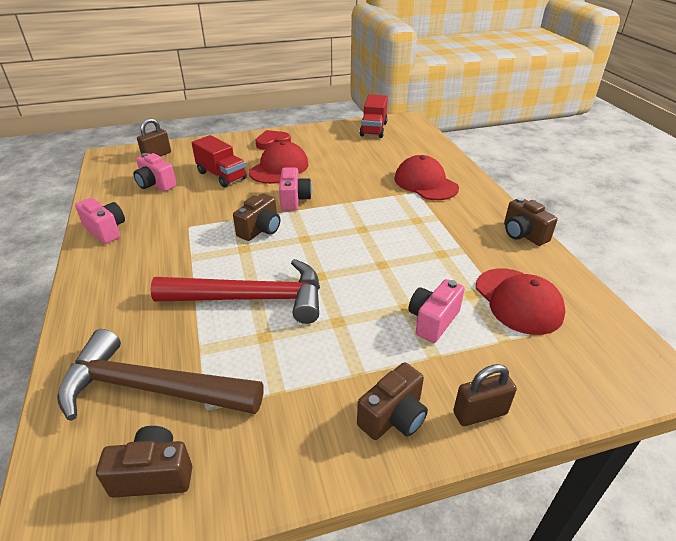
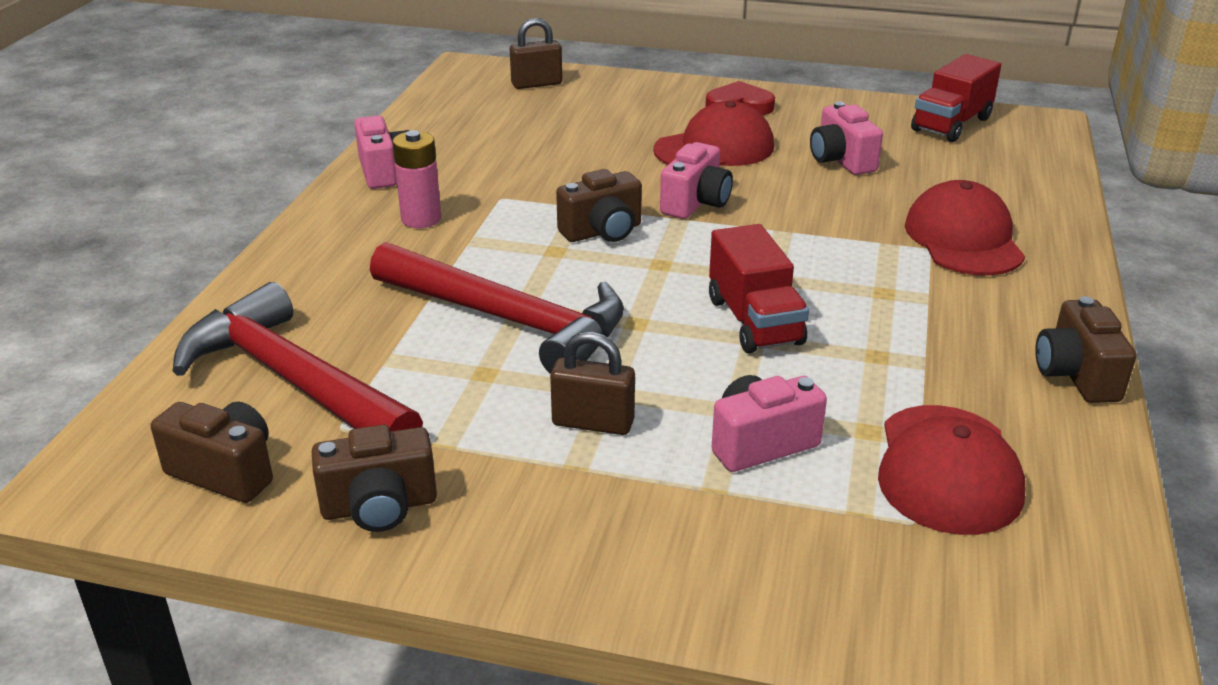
camera: 30 degrees right, 5 degrees down
(150, 388) = (293, 380): brown hammer -> red hammer
(151, 253) = (421, 219): none -> pink battery
(156, 184) = (501, 126): pink camera -> pink camera (841, 160)
(221, 176) = (610, 137): red truck -> red truck (754, 321)
(393, 417) = (575, 537): brown camera -> brown camera (379, 507)
(480, 413) = (712, 586): brown padlock -> brown padlock (593, 423)

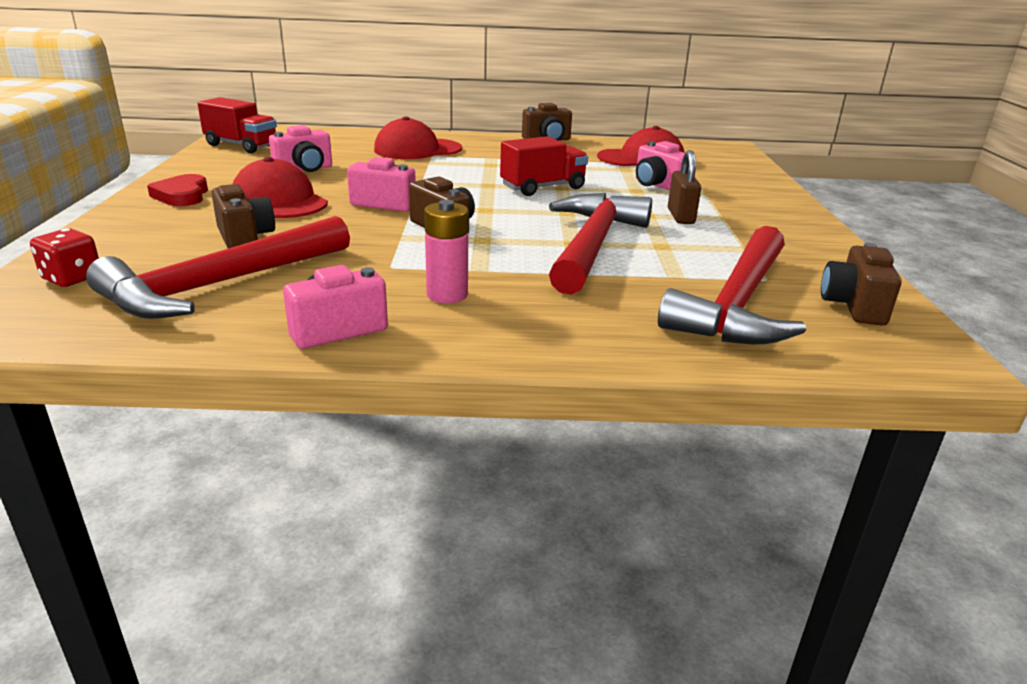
camera: 105 degrees left, 5 degrees down
(379, 507) = (816, 257): brown camera -> brown camera (245, 238)
(497, 131) = (221, 284): none -> red hammer
(536, 84) = (72, 278): brown padlock -> red dice

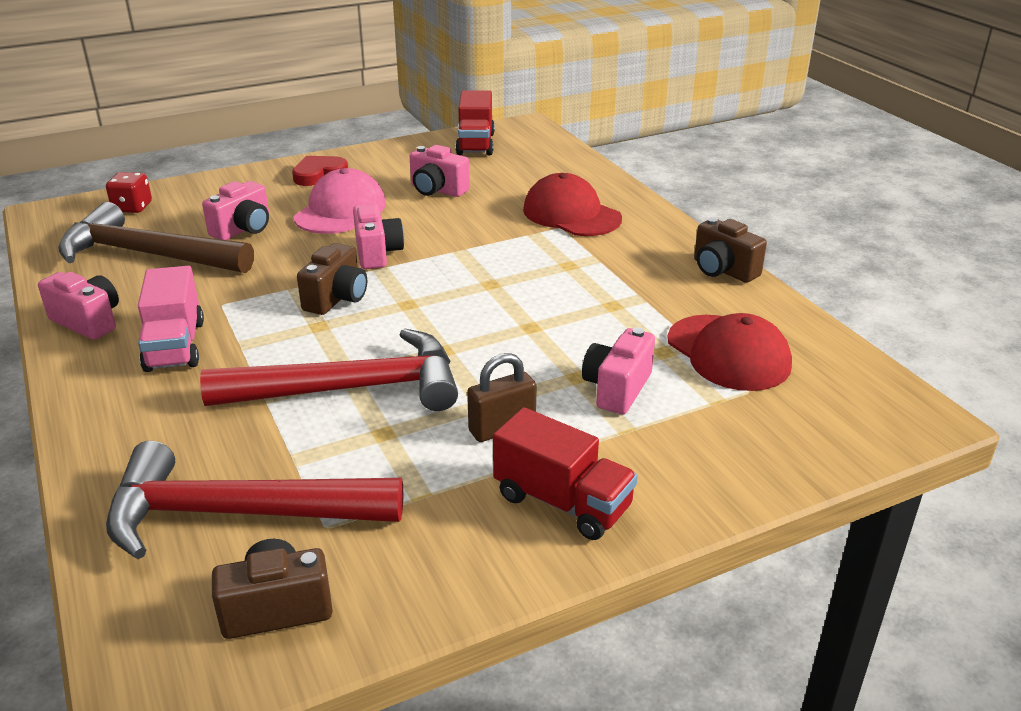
camera: 65 degrees right, 5 degrees up
(221, 284) = (147, 255): red hammer -> brown hammer
(245, 238) = (243, 229): brown camera -> pink camera
(279, 201) = (340, 210): red cap -> pink cap
(447, 295) = (175, 346): pink battery -> pink truck
(543, 187) = (516, 316): red truck -> red truck (562, 502)

